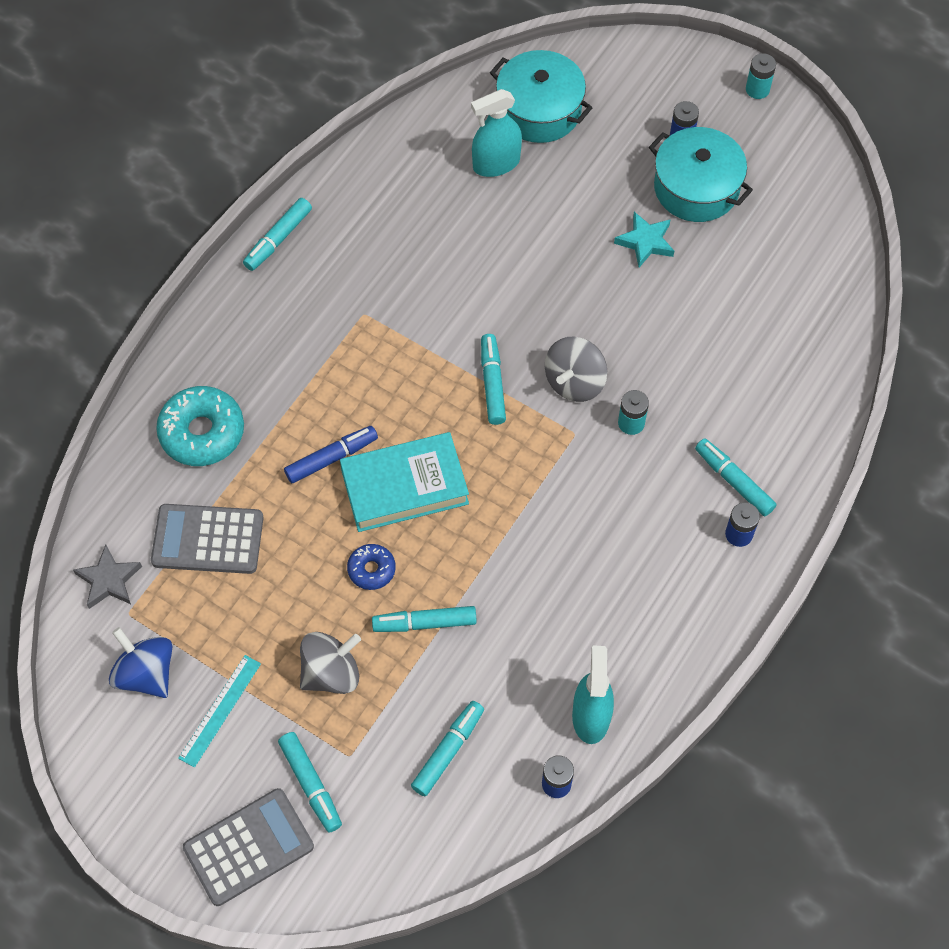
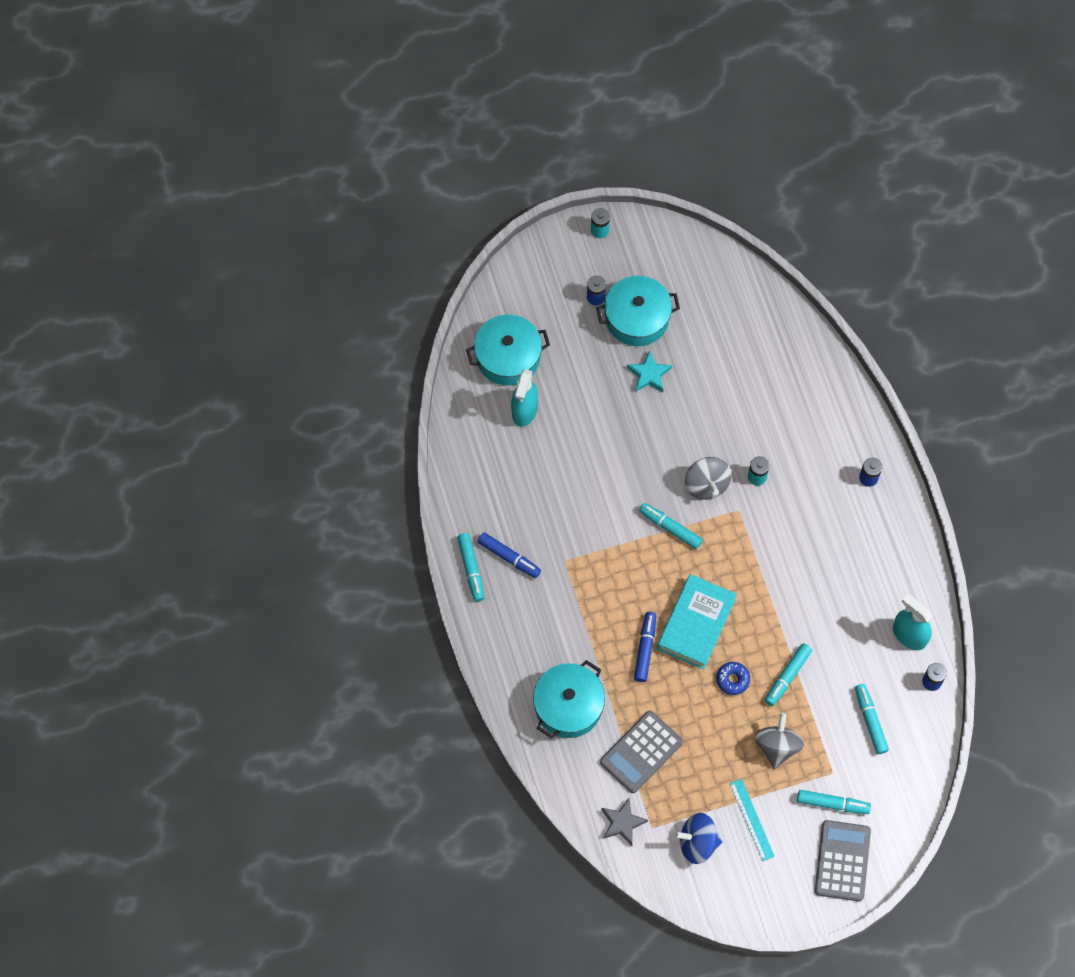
camera: 50 degrees left, 5 degrees up
(202, 432) = (568, 706): turquoise donut -> turquoise pot
(321, 263) = (509, 557): none -> blue marker
(734, 481) = (836, 454): turquoise marker -> none

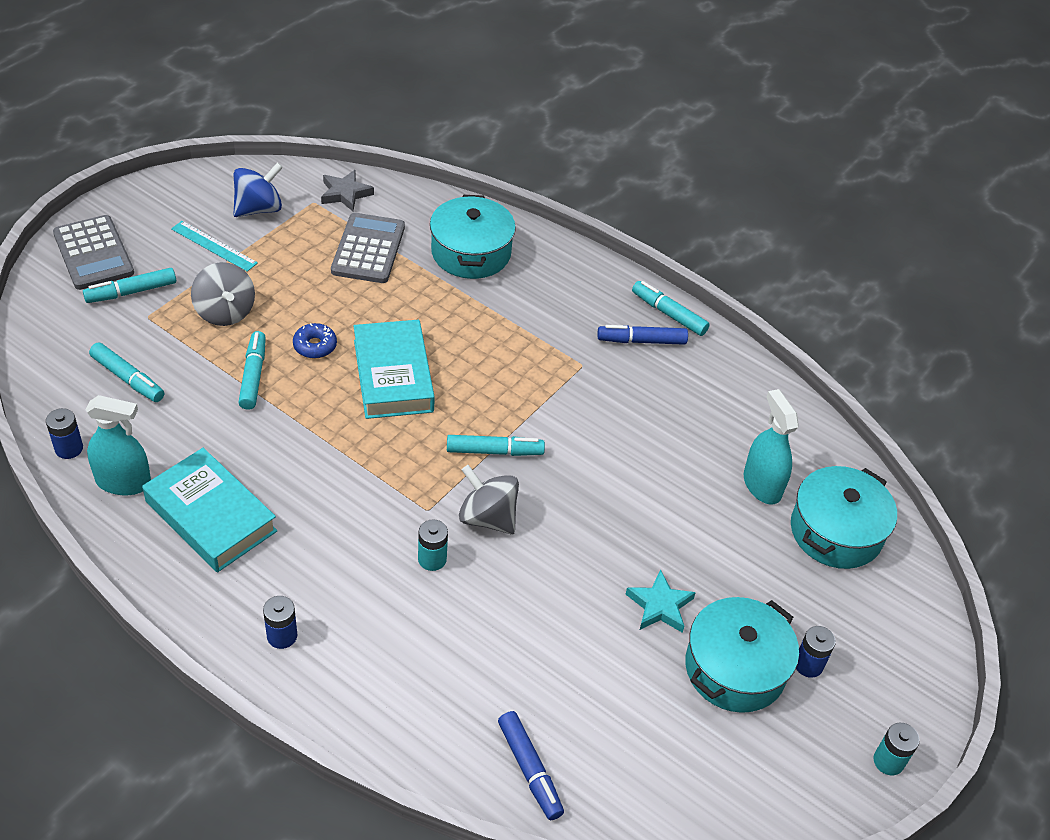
camera: 140 degrees right, 20 degrees down
(645, 649) = (431, 330): blue marker -> blue marker (529, 769)
(869, 580) = (211, 516): none -> turquoise book

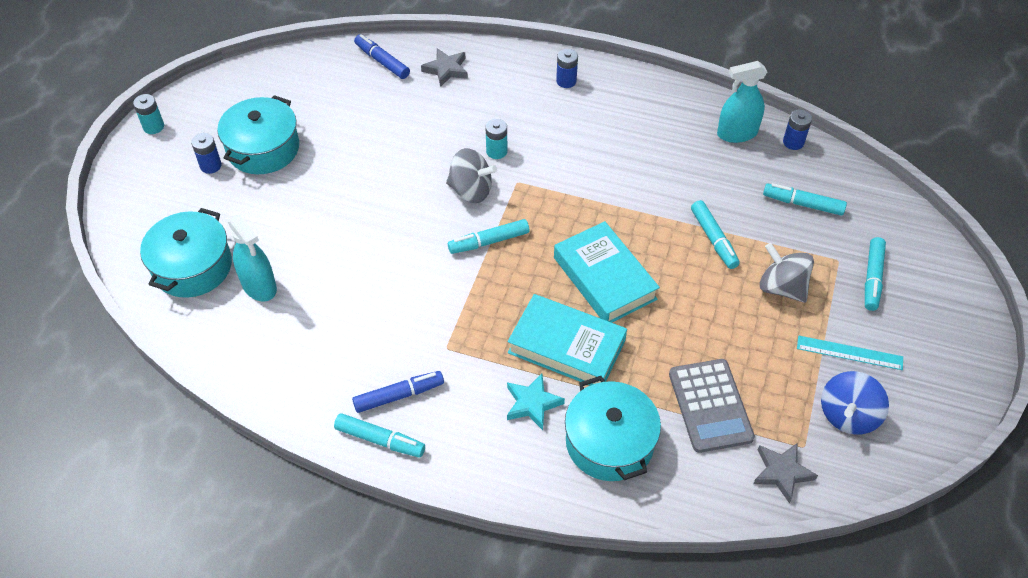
camera: 165 degrees right, 5 degrees up
(93, 253) = (939, 304): grey calculator -> none
(131, 292) = (872, 278): turquoise marker -> turquoise marker turned 150 degrees clockwise
(211, 516) = (662, 131): turquoise book -> turquoise book (566, 346)
(315, 346) = (685, 283): blue donut -> none
(440, 718) = (446, 70): none -> grey star
(659, 606) = (324, 171): turquoise star -> turquoise star (532, 404)

